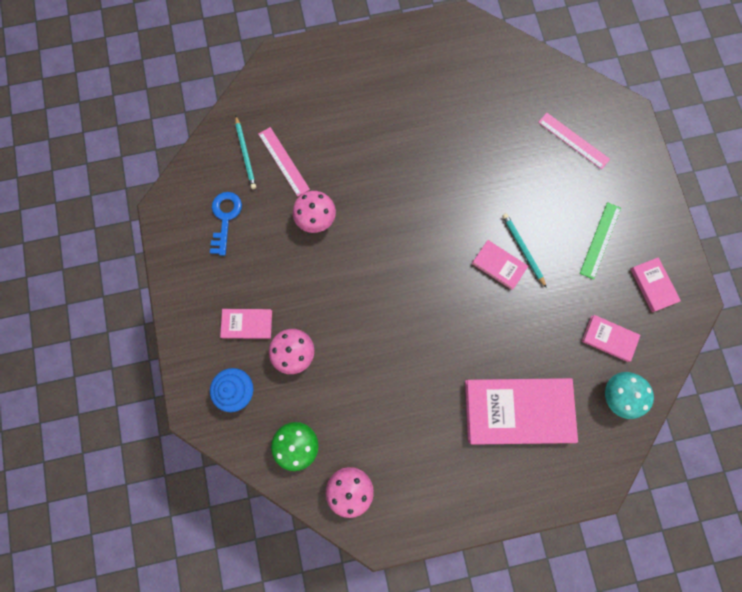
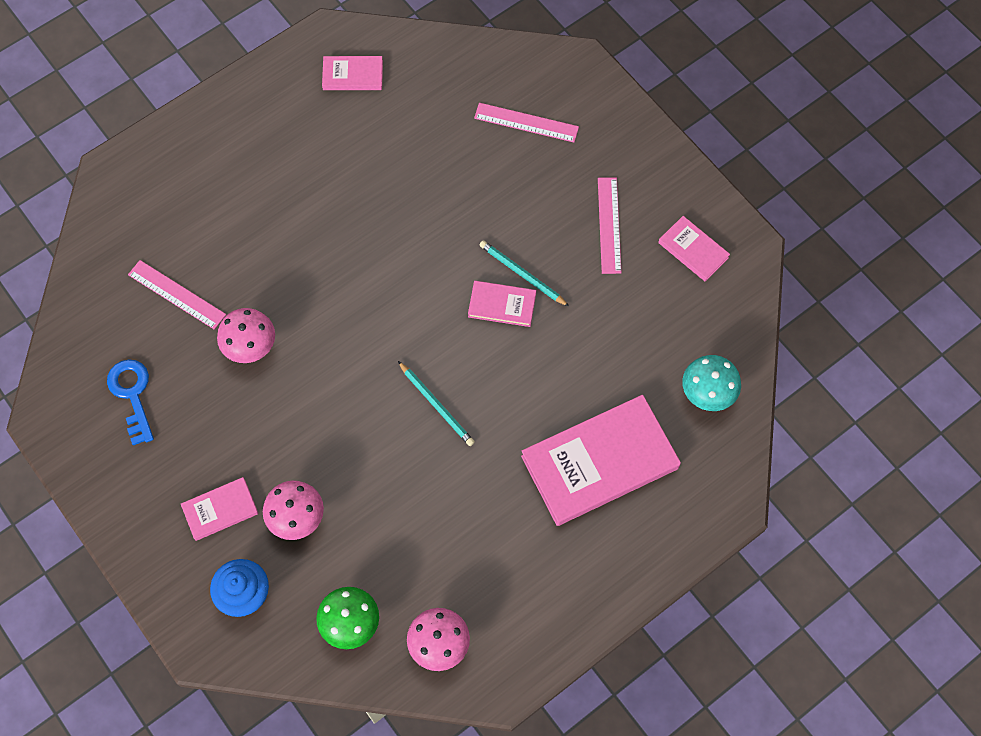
camera: 25 degrees left, 10 degrees down
(246, 154) = (123, 306): turquoise pencil -> turquoise pencil (436, 405)
(600, 240) = (609, 225): green ruler -> pink ruler
(609, 338) = (669, 333): pink book -> pink book (353, 75)

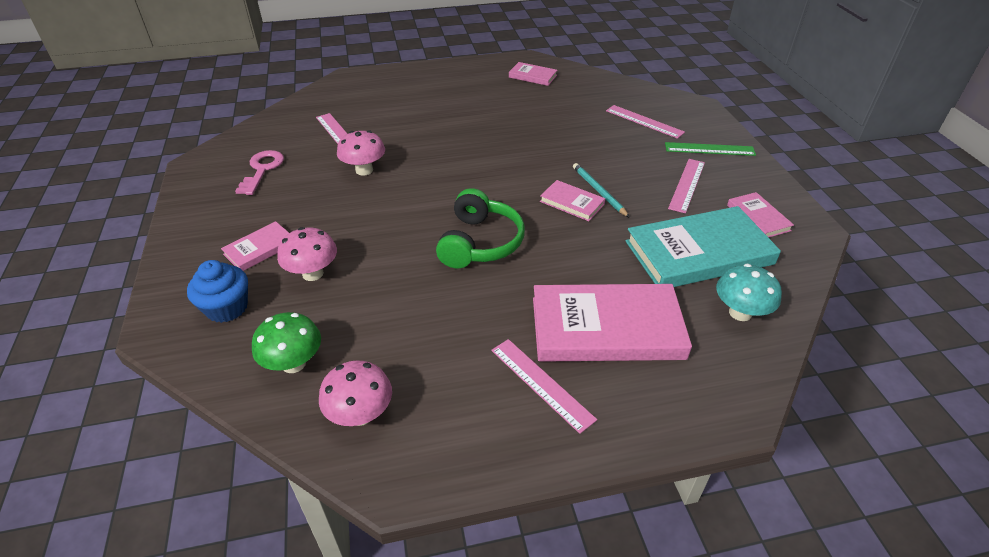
camera: 25 degrees right, 25 degrees down
(132, 395) = (262, 170): blue key -> pink key
(220, 510) = (260, 249): pink book -> pink book turned 45 degrees counterclockwise
(436, 405) = (480, 243): turquoise pencil -> green headphones
(569, 547) = (541, 383): none -> pink ruler
(615, 149) = (709, 149): none -> green ruler
(650, 328) = (699, 253): none -> turquoise book

